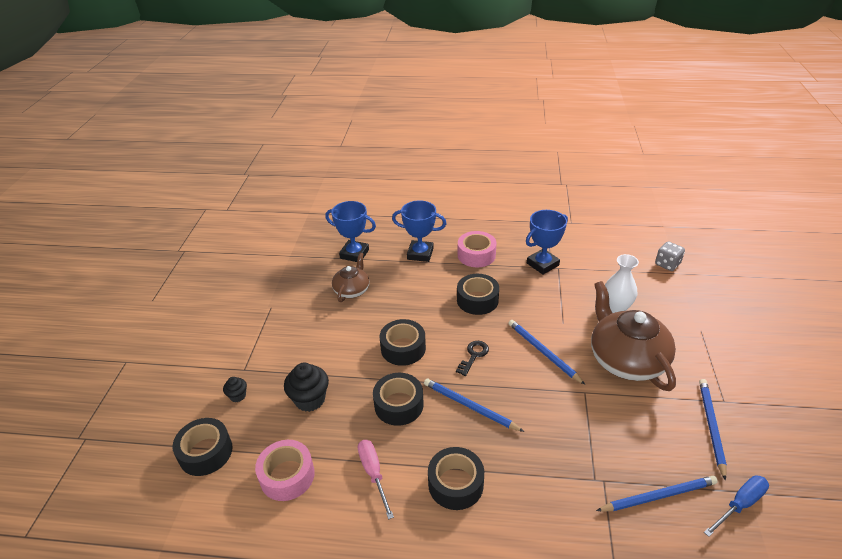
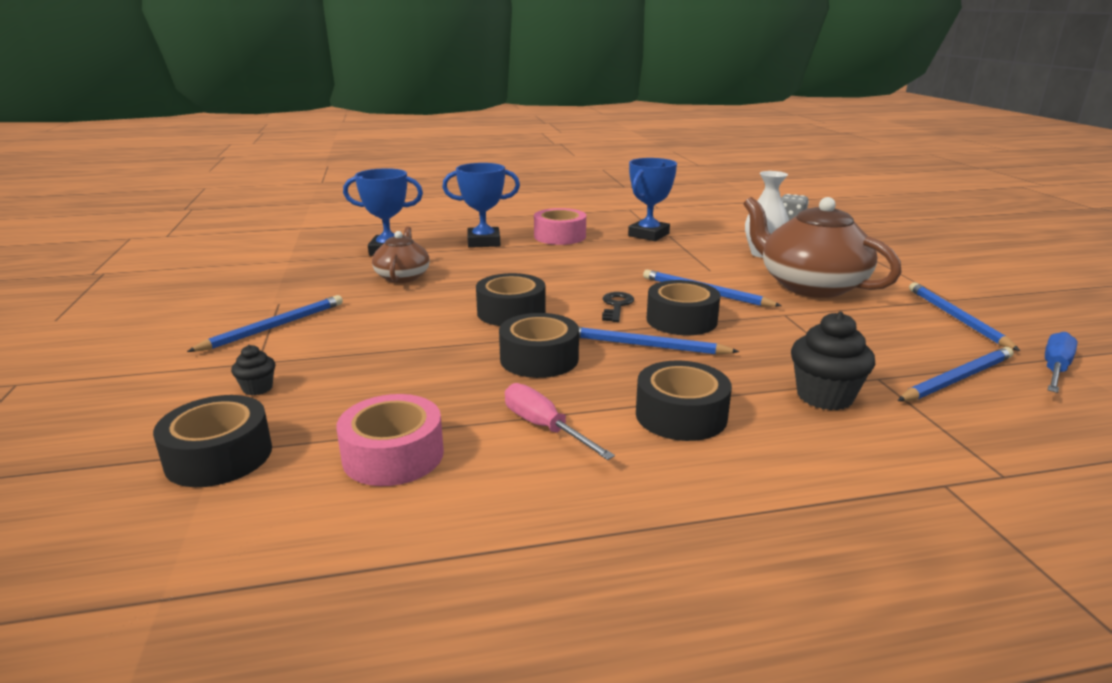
camera: 20 degrees left, 15 degrees down
(261, 334) = (273, 327): none -> blue pencil
(310, 399) = (391, 374): black cupcake -> black cupcake (824, 396)
(477, 300) = (587, 266): black tape -> black tape (681, 320)

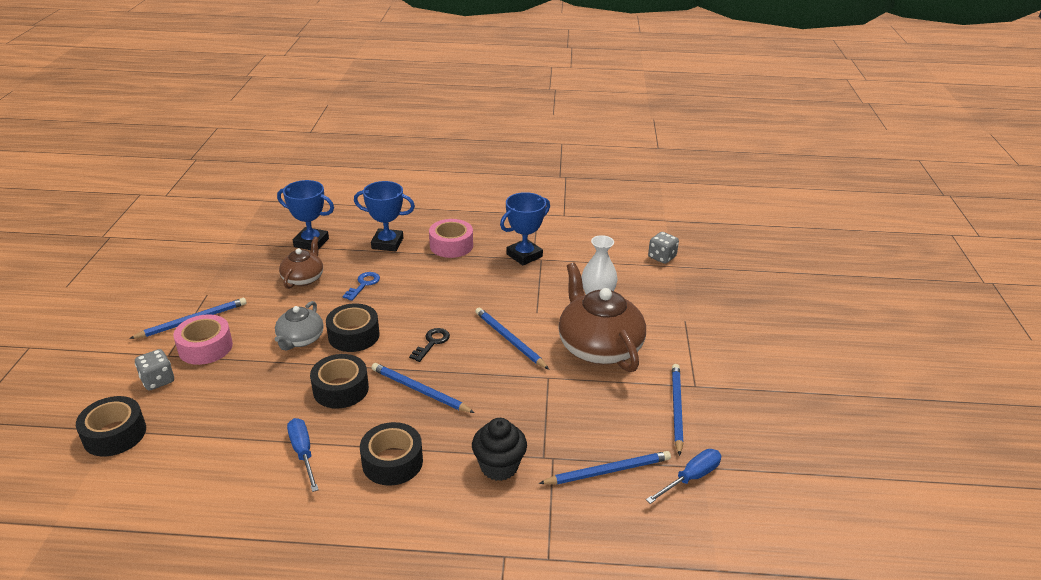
camera: 15 degrees right, 10 degrees up
(257, 388) = (158, 380): black cupcake -> grey dice
(393, 455) = (205, 455): pink tape -> pink tape (205, 347)
(442, 324) = (300, 339): none -> grey teapot
(484, 273) = (363, 284): none -> blue key
(544, 427) = (303, 453): pink screwdriver -> blue screwdriver
(681, 320) = (466, 368): black tape -> none

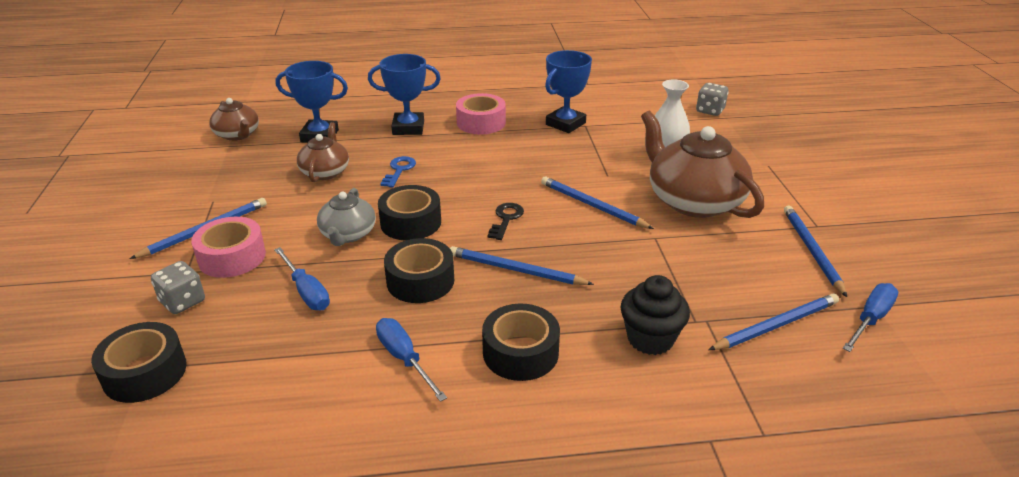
camera: 10 degrees left, 0 degrees up
(246, 233) = (237, 135): none -> brown teapot
(251, 385) = (306, 292): none -> blue screwdriver

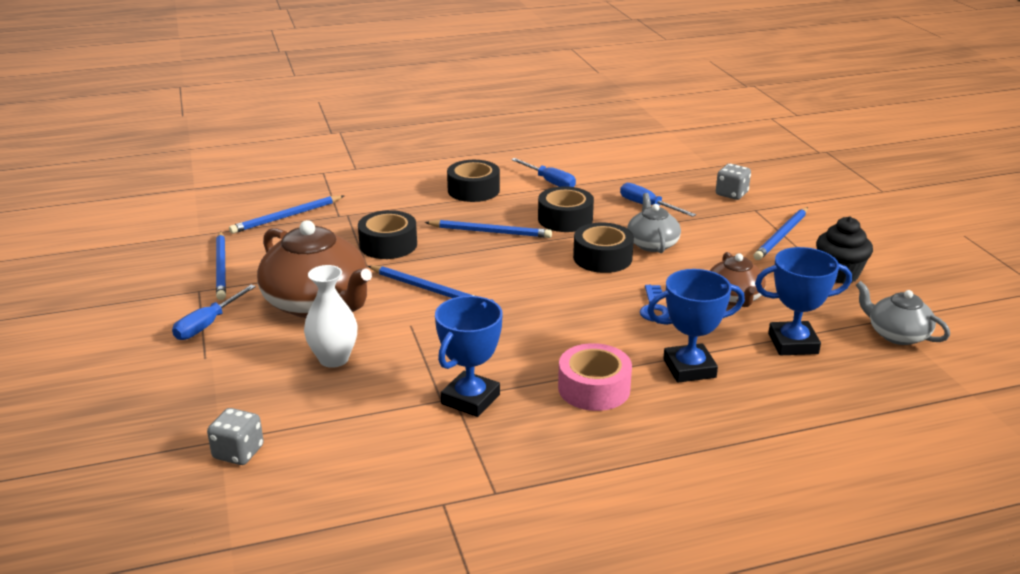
camera: 170 degrees right, 5 degrees down
(145, 372) = (706, 165): black tape -> black tape (388, 245)
(232, 257) = (732, 220): pink tape -> none
(237, 135) = (897, 335): brown teapot -> grey teapot
(506, 219) = (512, 269): black key -> none
(650, 339) = (383, 203): black cupcake -> black cupcake (839, 274)
(870, 319) = (210, 226): blue screwdriver -> blue screwdriver (208, 324)

